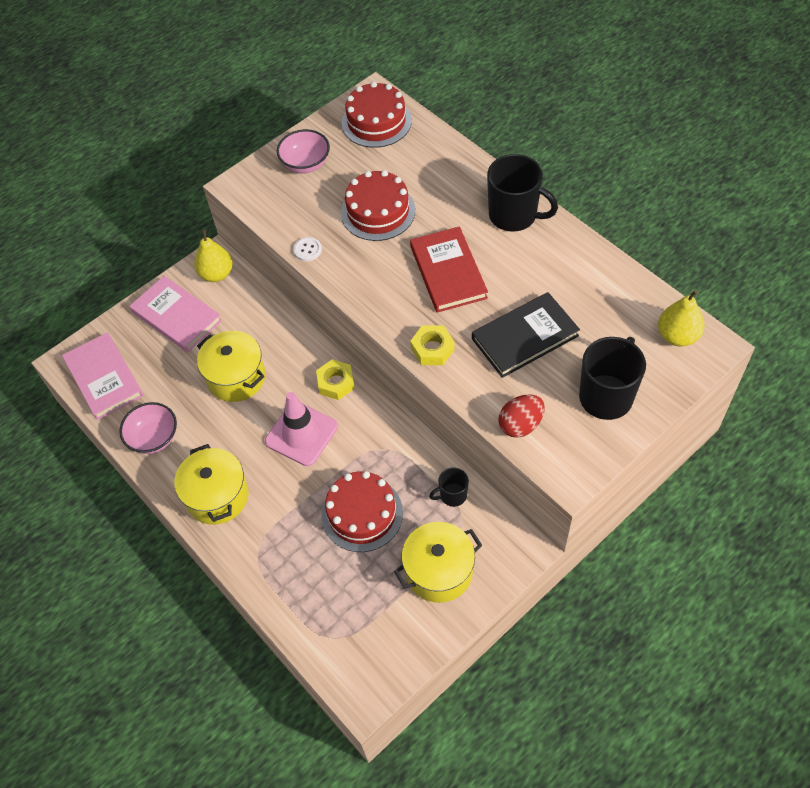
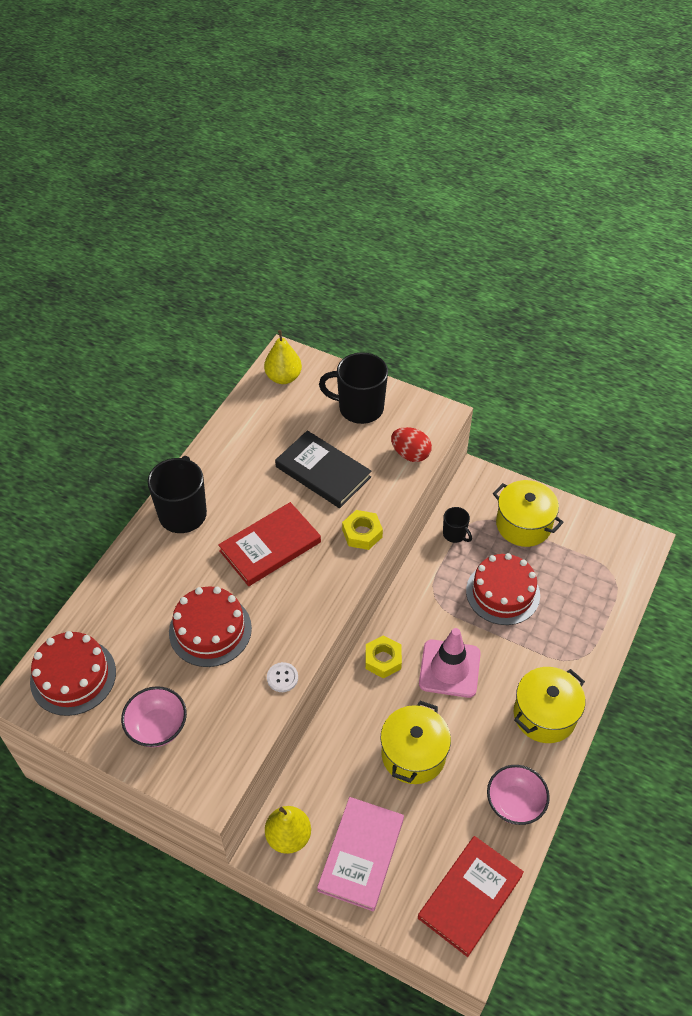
camera: 115 degrees left, 5 degrees down
(104, 378) = (470, 896): pink book -> red book

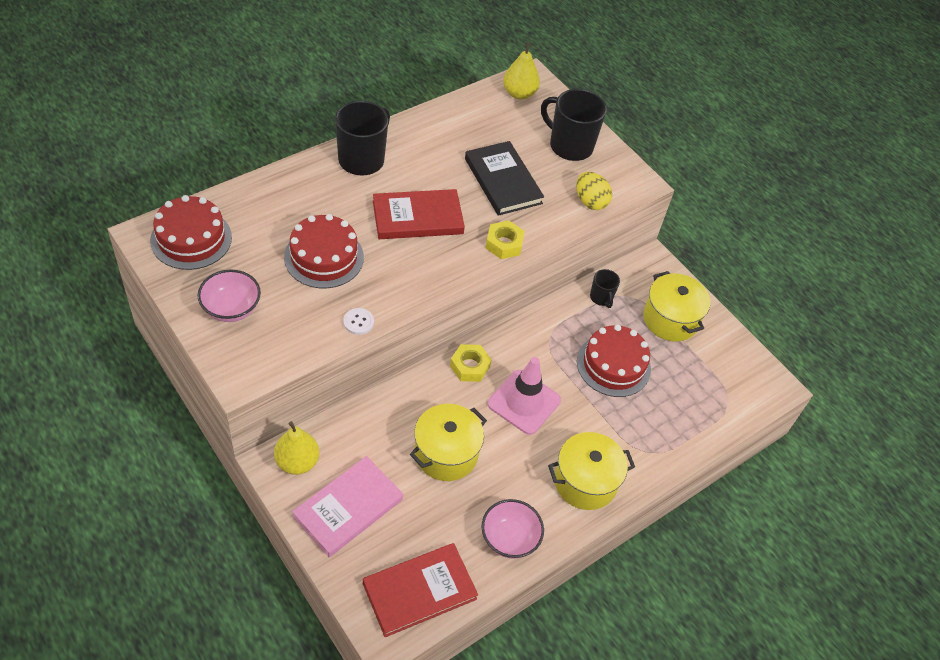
camera: 20 degrees right, 0 degrees up
(410, 454) = (590, 202): red egg -> yellow egg

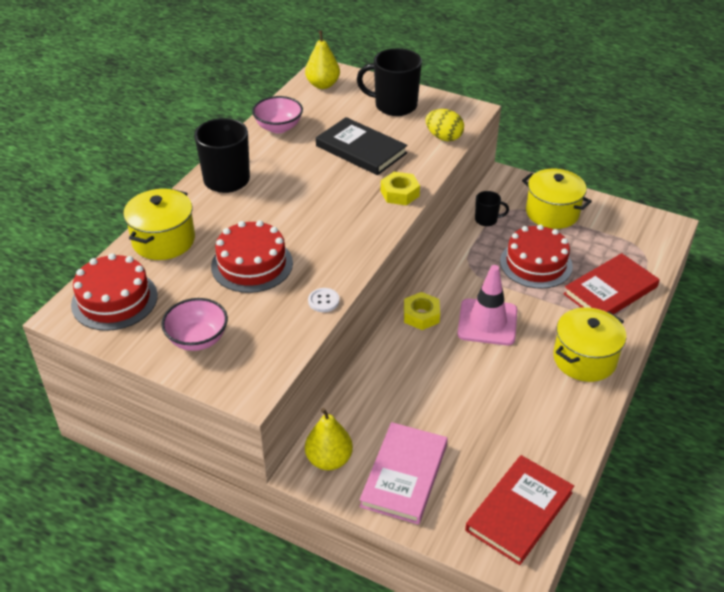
camera: 20 degrees left, 10 degrees down
(417, 217) = (311, 203): red book -> red book (610, 290)
(446, 453) = (454, 391): yellow pot -> yellow pot (163, 240)
(509, 538) = (560, 432): pink bowl -> pink bowl (278, 127)
(601, 298) = (487, 220): black mug -> black mug turned 45 degrees counterclockwise

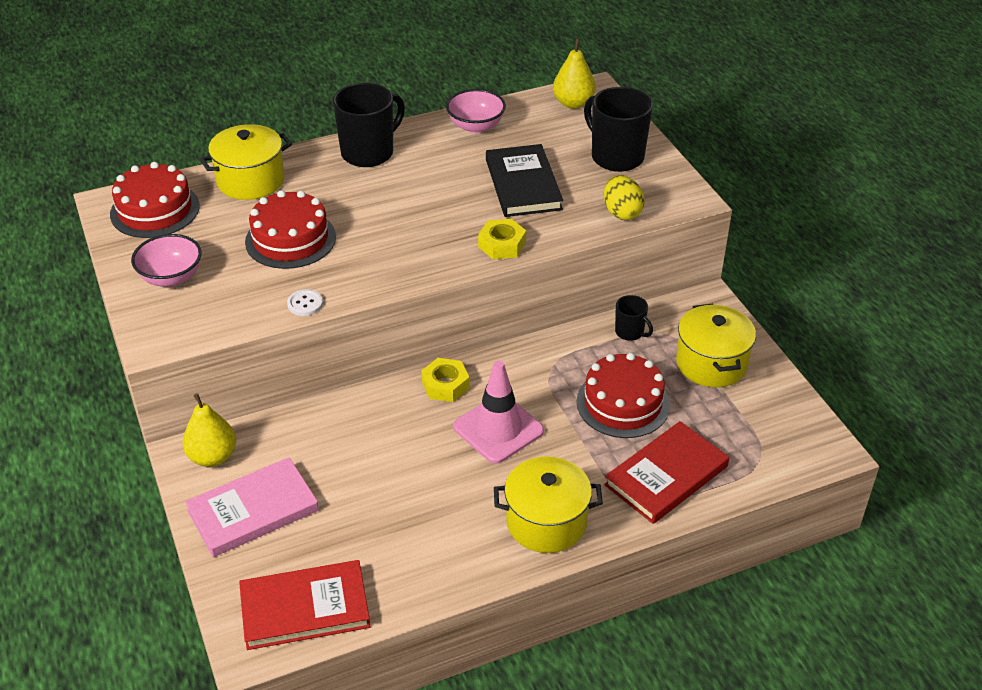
camera: 40 degrees right, 0 degrees up
(610, 290) = (666, 475): red book -> red book turned 45 degrees counterclockwise

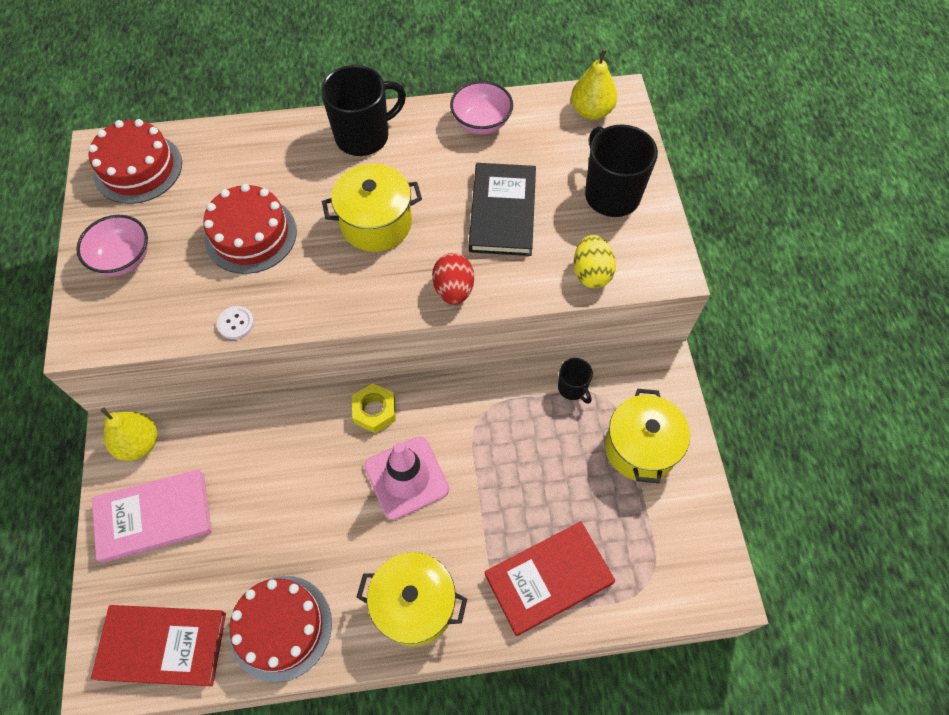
camera: 15 degrees right, 20 degrees up
(250, 180) = (239, 149): yellow pot -> yellow pot (376, 223)
(502, 245) = (453, 290): yellow nut -> red egg
(623, 403) = (536, 476): red cake -> red cake (281, 627)

